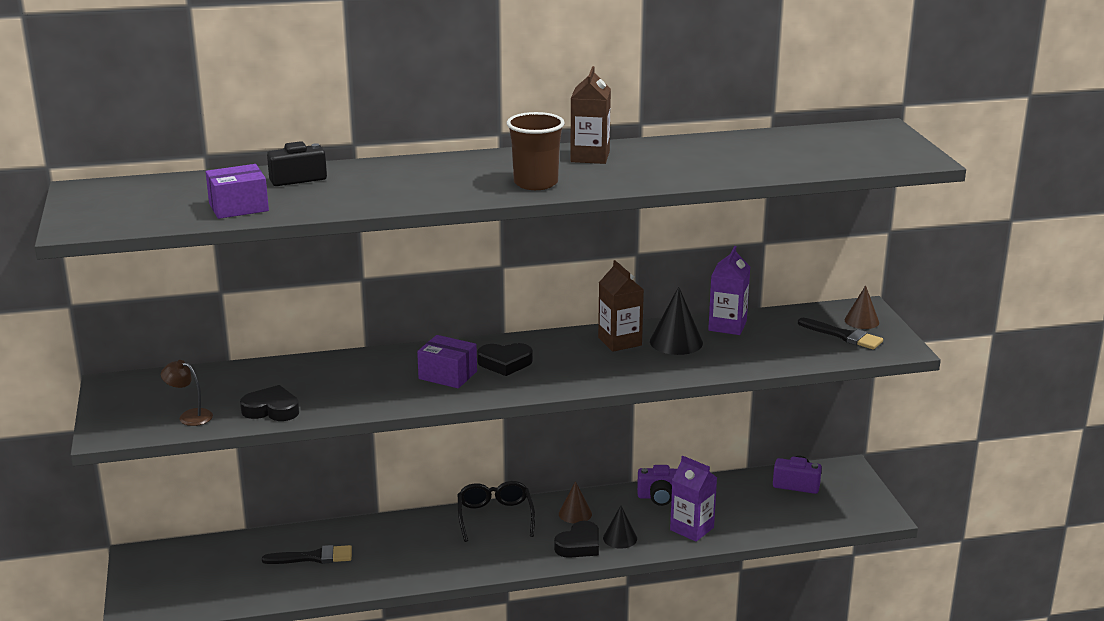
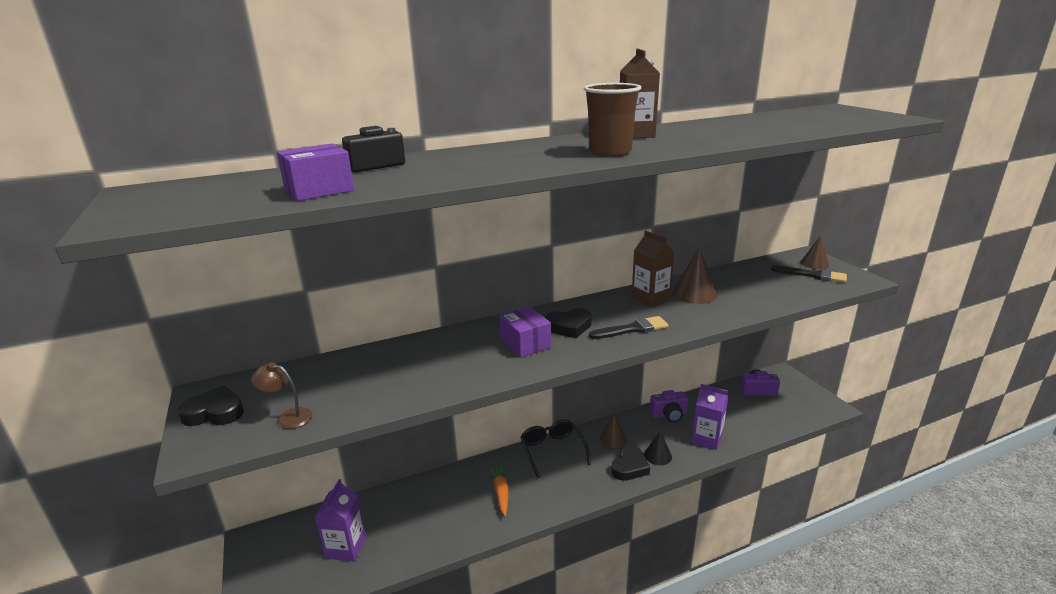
camera: 10 degrees left, 0 degrees up
(271, 409) = (371, 399): black heart -> black heart (214, 412)
(313, 557) = (413, 515): black brush -> black brush (632, 329)
(417, 549) = (501, 492): none -> orange carrot
(447, 375) = (525, 343): purple box -> purple box turned 45 degrees clockwise
(676, 342) = (694, 294): black cone -> brown cone
(727, 326) = (722, 277): purple carton -> purple carton (346, 547)

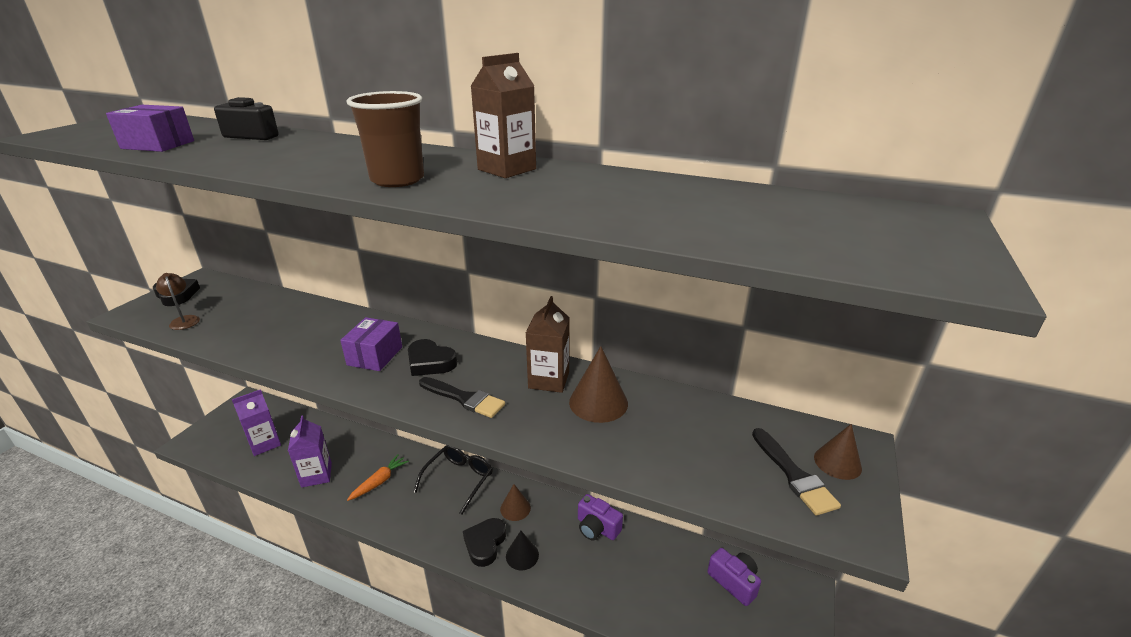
camera: 45 degrees right, 5 degrees up
(629, 467) = (485, 544): black heart -> black heart turned 120 degrees clockwise
(707, 439) = (590, 581): purple carton -> purple carton (316, 475)

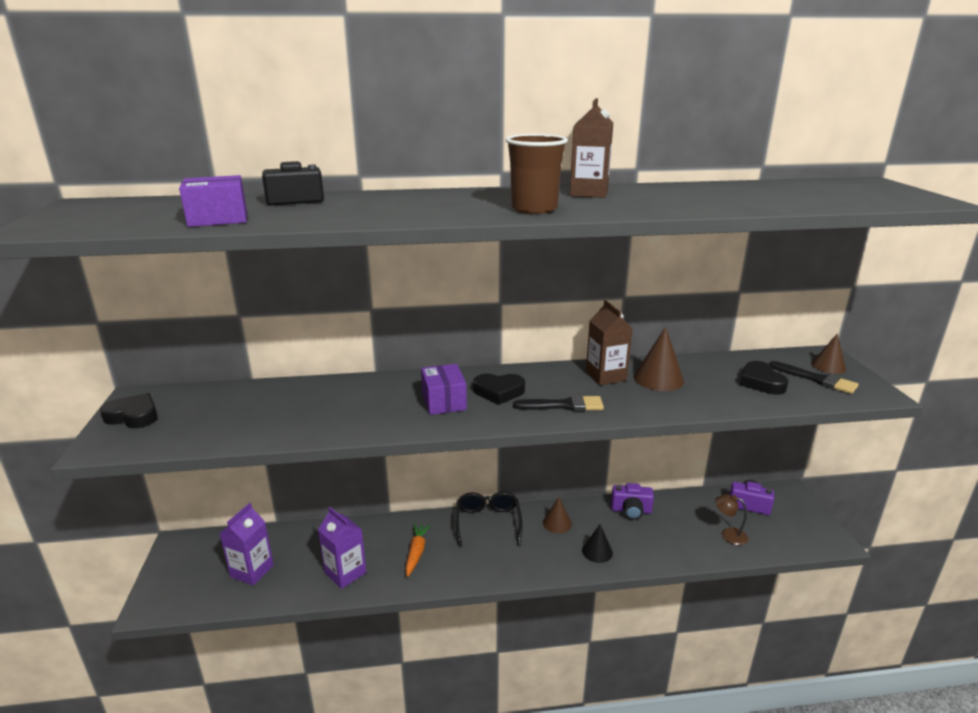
camera: 30 degrees left, 5 degrees down
(184, 320) = (188, 432): brown lamp -> brown lamp (728, 535)
(485, 544) = (560, 556): black heart -> black heart (761, 382)

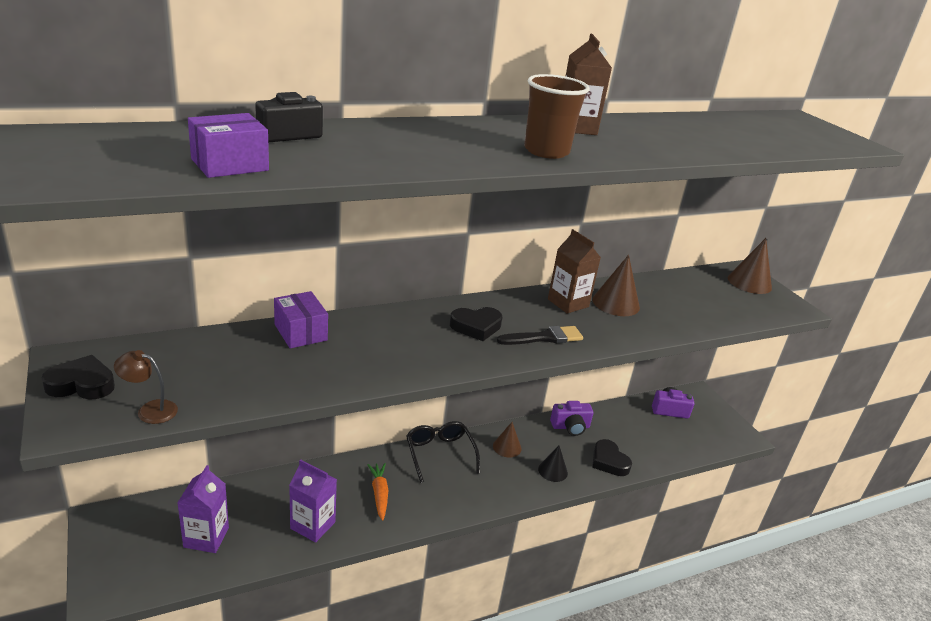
camera: 20 degrees left, 5 degrees up
(444, 401) = (427, 341): purple box -> purple box (300, 332)
(728, 535) = (660, 441): brown lamp -> brown lamp (150, 410)
(761, 382) = (702, 302): black heart -> black heart (609, 461)
(816, 379) = (745, 296): black brush -> none
(828, 366) = (749, 282): brown cone -> brown cone, size x1.51

